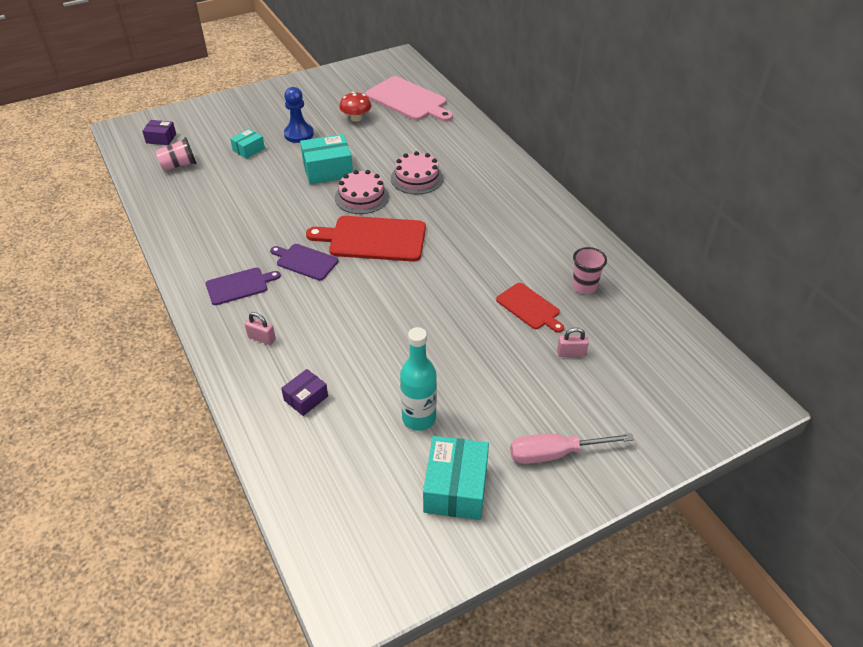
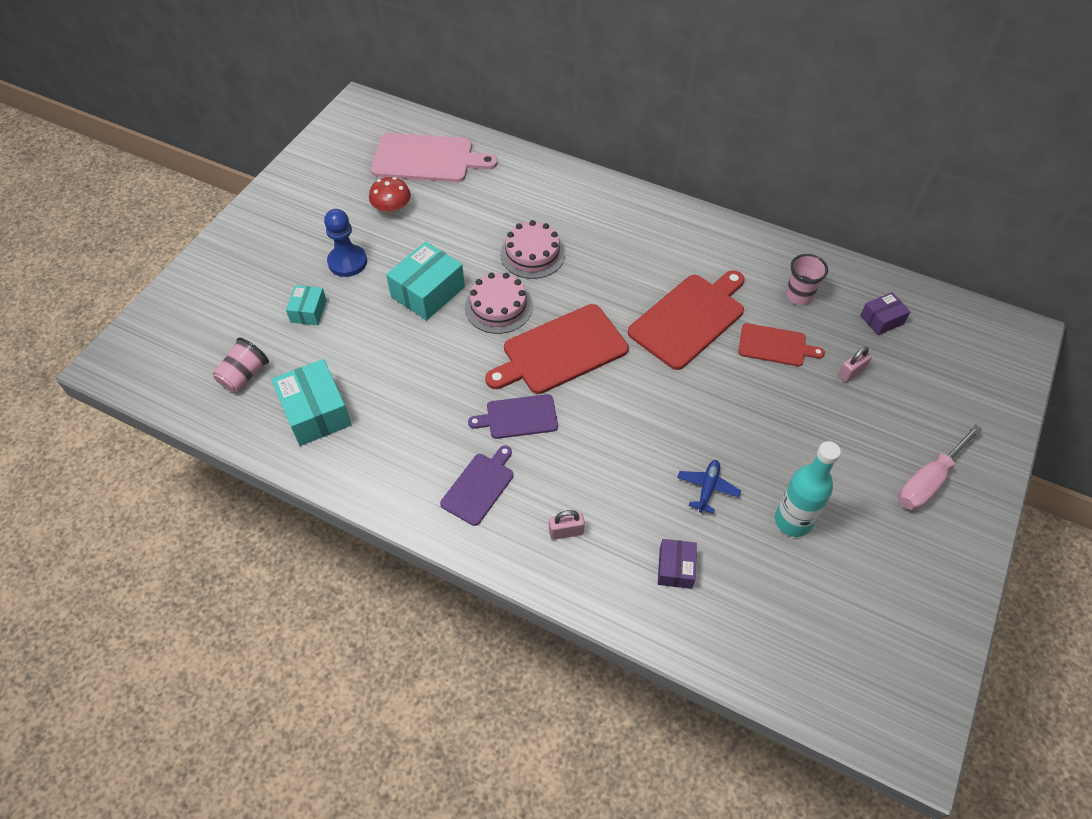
camera: 35 degrees left, 10 degrees up
(161, 138) = (180, 351): purple box -> purple box (881, 319)
(381, 365) = (707, 488): none -> blue plane
(455, 487) = (886, 568): turquoise box -> turquoise box (315, 412)
(483, 262) = (689, 318): none -> red cutting board

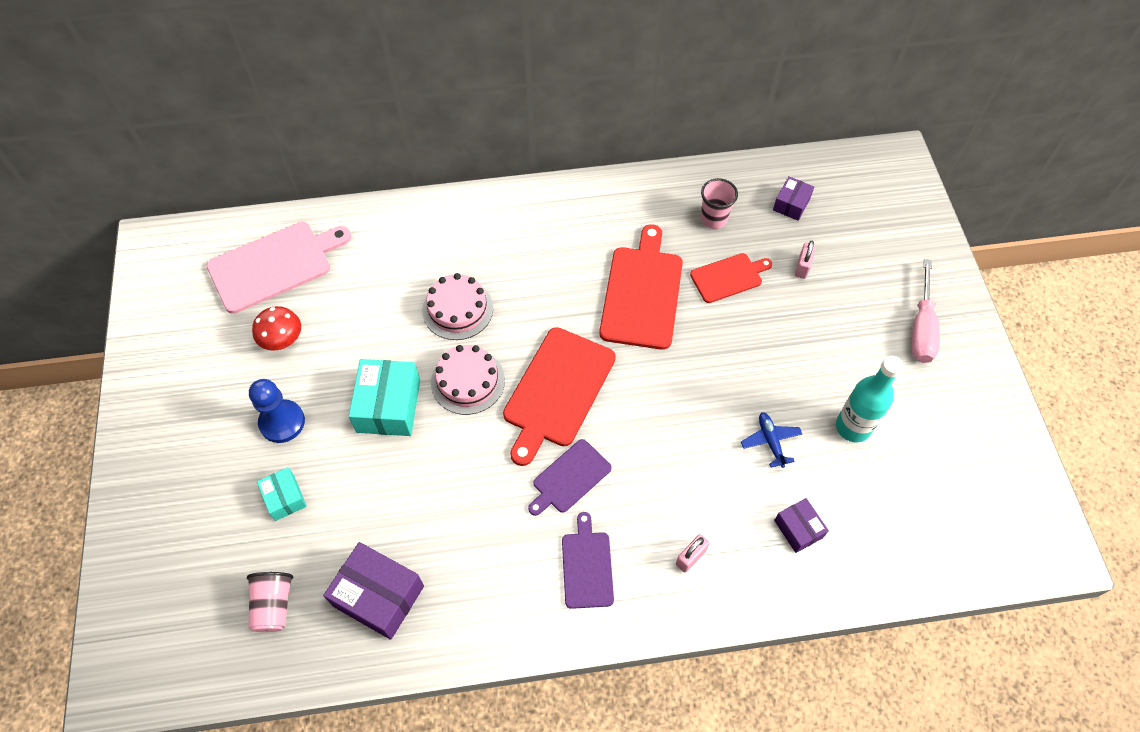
camera: 35 degrees left, 5 degrees up
(315, 412) = (378, 596): turquoise box -> purple box

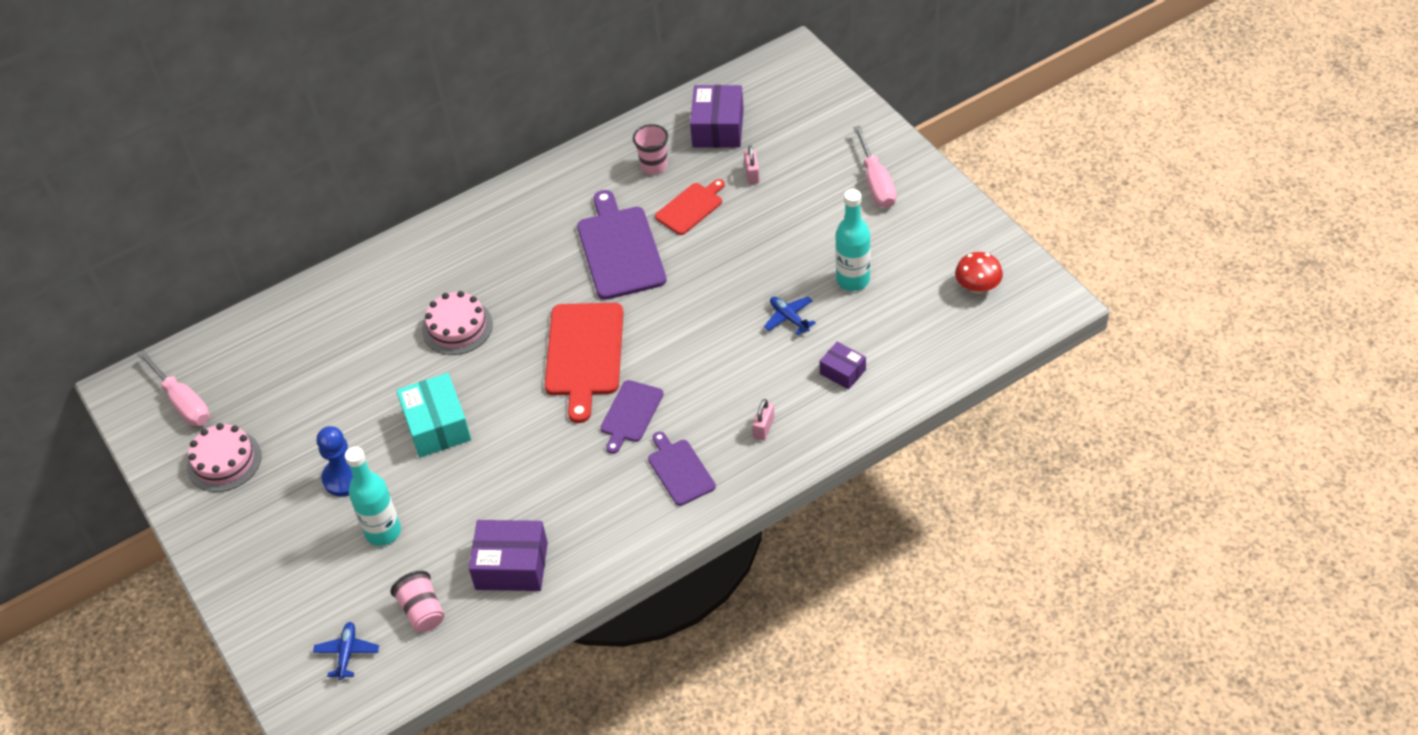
camera: 20 degrees left, 10 degrees down
(185, 617) = (347, 653): none -> blue plane
(191, 279) = (183, 402): none -> pink screwdriver
(274, 265) = (259, 360): pink cutting board -> none
(282, 339) = (304, 415): red mushroom -> red mushroom (977, 287)
(284, 498) = (383, 532): turquoise box -> turquoise bottle
(468, 381) = (499, 378): pink cake -> pink cake (224, 461)
(642, 293) = (620, 249): red cutting board -> purple cutting board
(791, 204) = (718, 128): purple box -> purple box, size x1.76

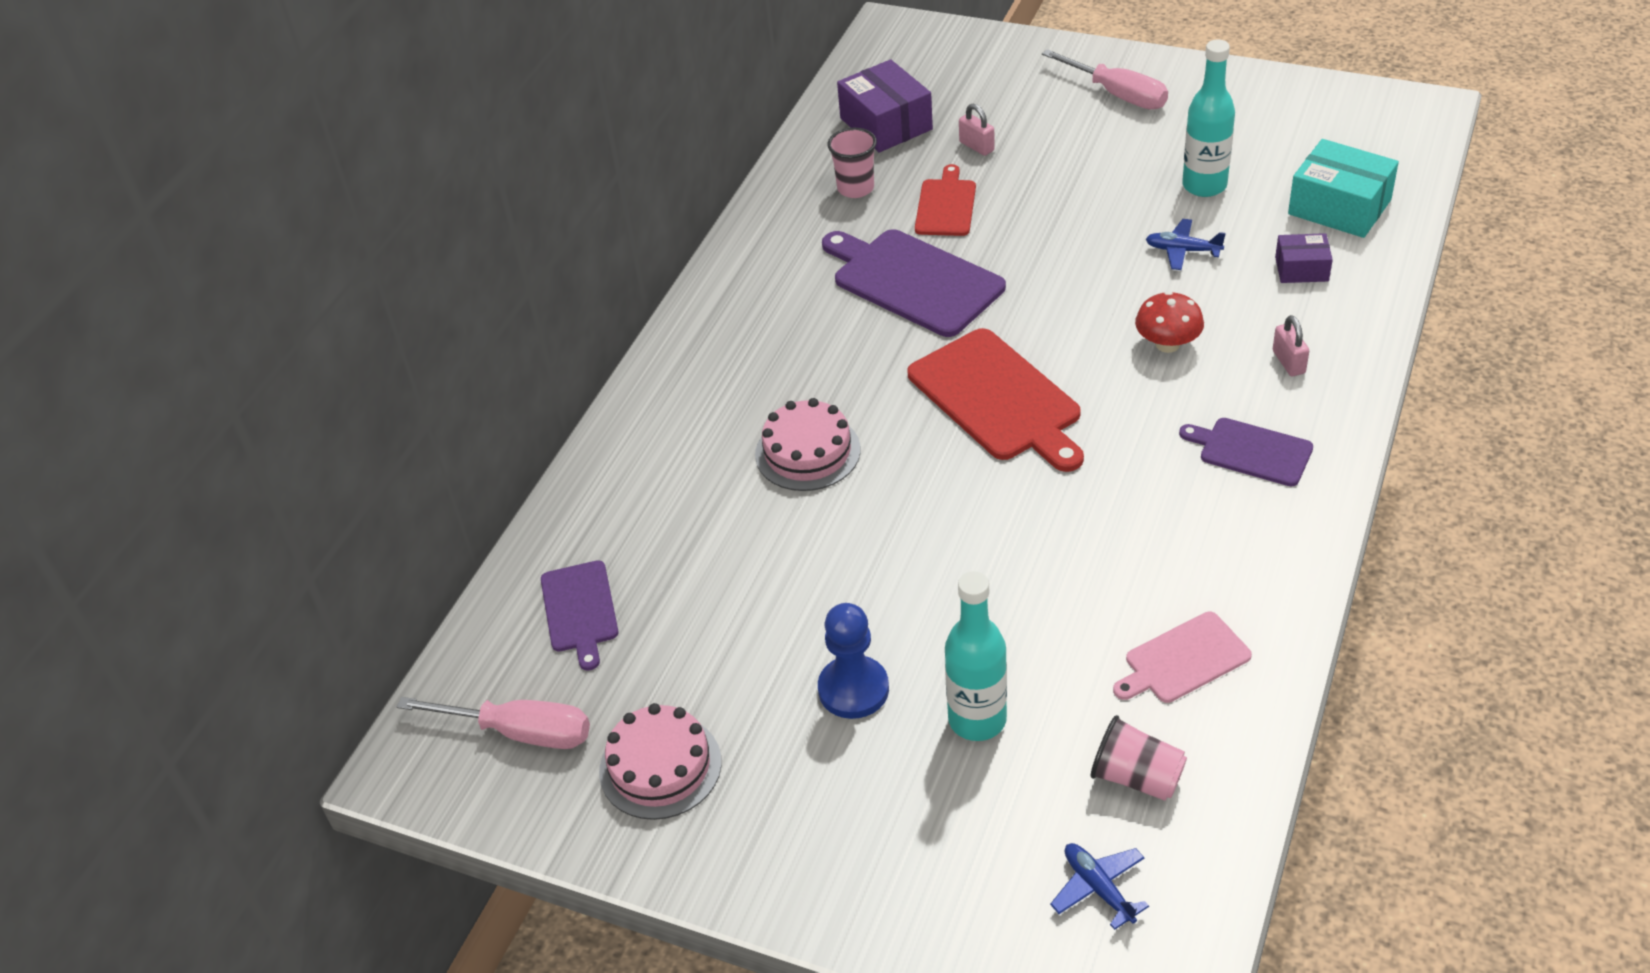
camera: 35 degrees left, 5 degrees down
(437, 426) = (907, 566): turquoise box -> turquoise box (1339, 207)
(511, 566) = (1183, 660): purple box -> pink cutting board
(630, 414) = (1126, 428): purple cutting board -> purple cutting board (580, 610)
(977, 287) = (1335, 131): red mushroom -> red mushroom (1167, 344)

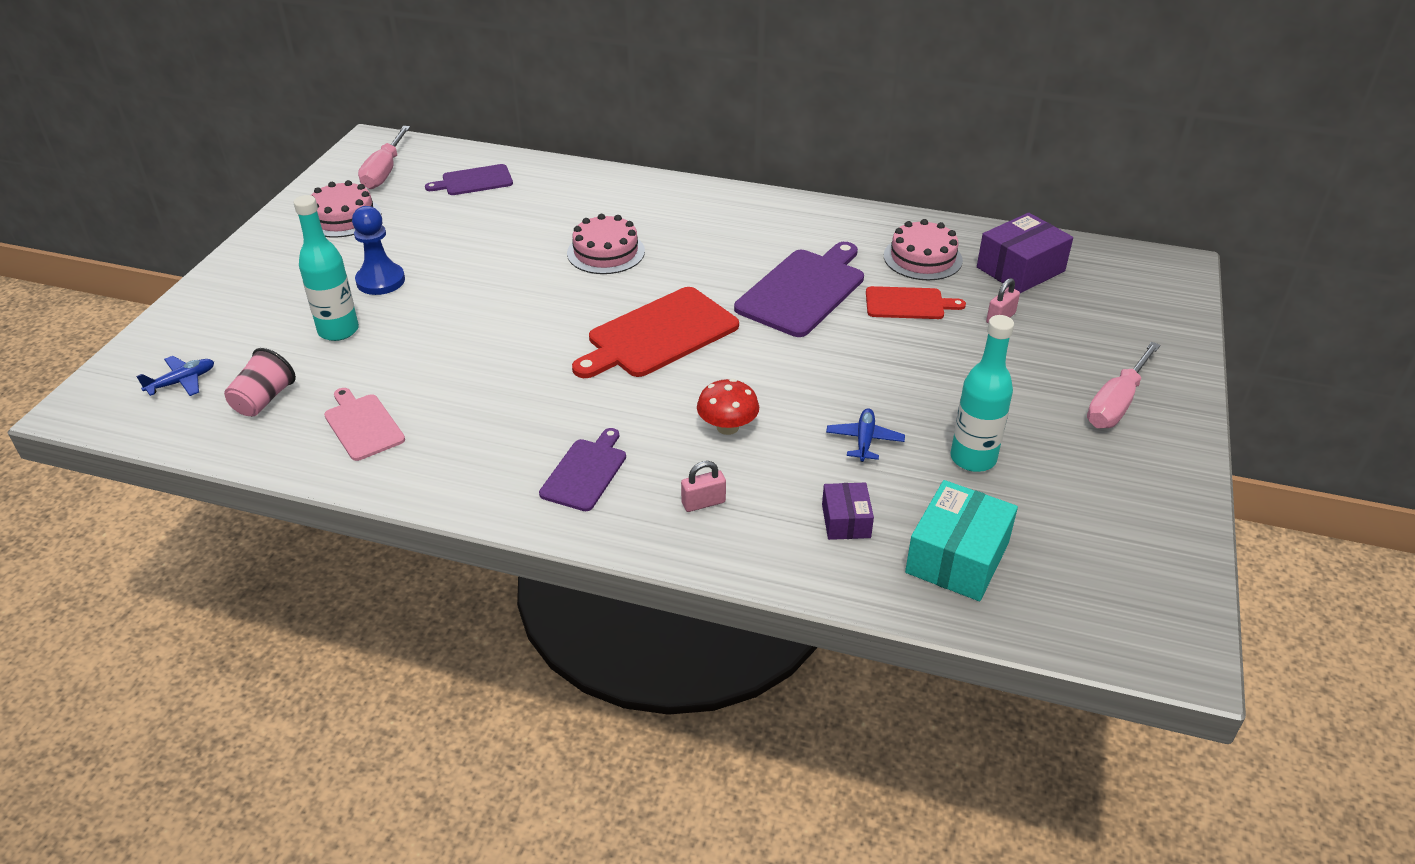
camera: 80 degrees right, 5 degrees down
(855, 188) = (922, 258): pink cup -> pink cake

